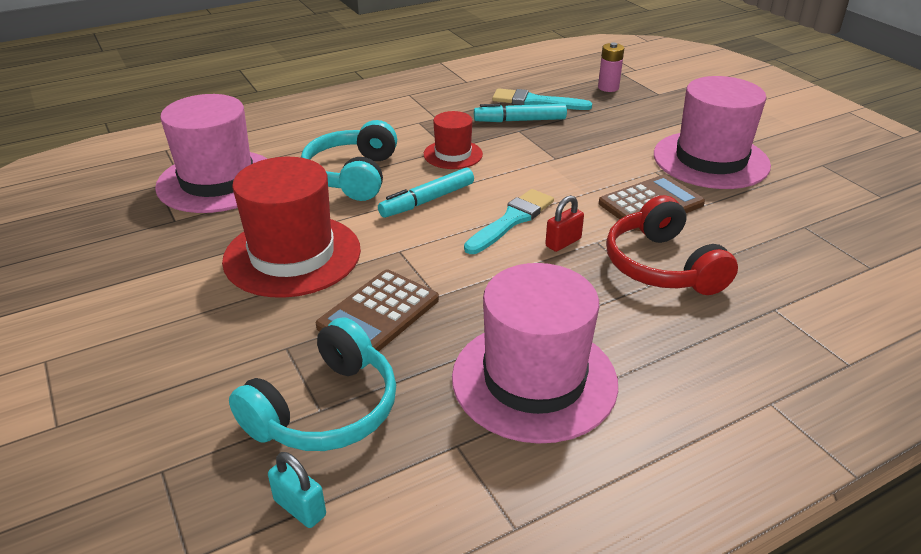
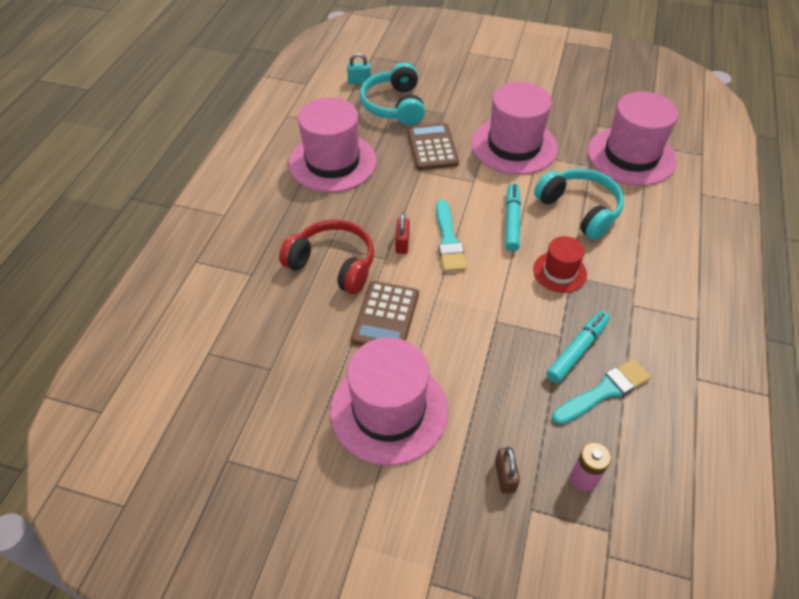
camera: 135 degrees right, 15 degrees up
(292, 255) = (514, 146): red hat -> pink hat
(658, 107) = (505, 476): none -> brown padlock

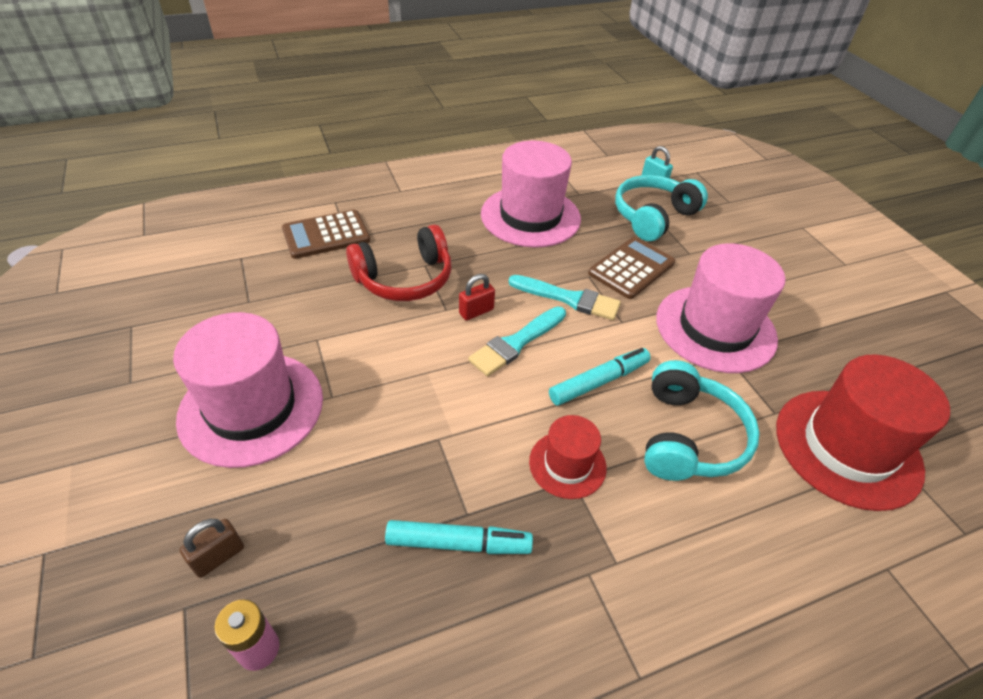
camera: 50 degrees right, 5 degrees down
(333, 264) = (405, 279): red headphones -> red headphones turned 75 degrees clockwise
(385, 317) = (370, 346): brown calculator -> brown calculator (326, 235)
(604, 391) = (414, 607): turquoise brush -> turquoise brush (569, 299)
(631, 156) = (847, 447): pink hat -> red hat

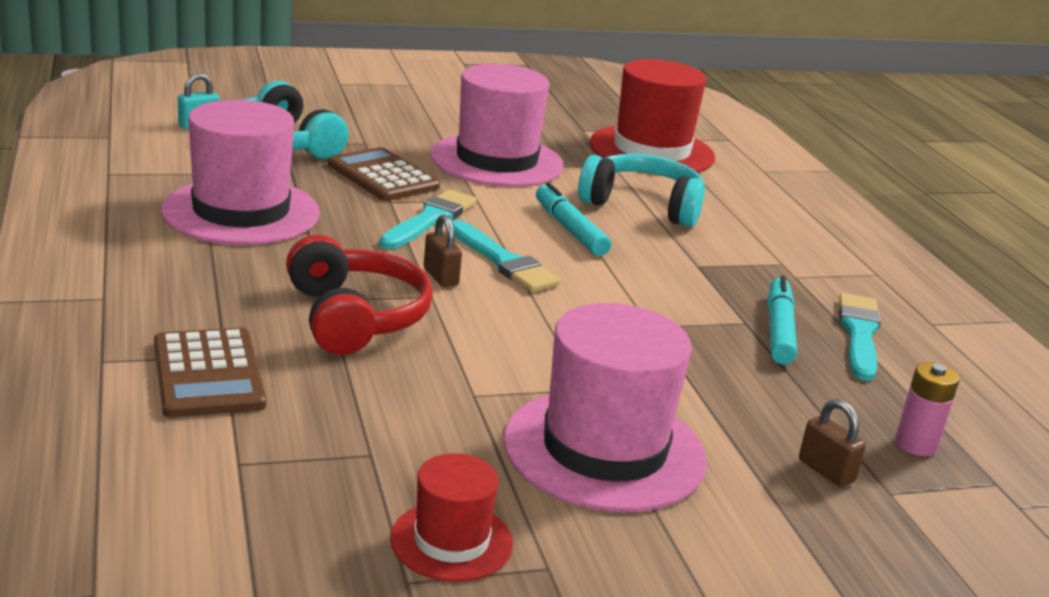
camera: 85 degrees left, 20 degrees down
(473, 627) = (859, 334): none -> turquoise brush
(476, 311) = (440, 277): red padlock -> brown padlock
(567, 464) = (680, 264): red hat -> red hat (451, 541)

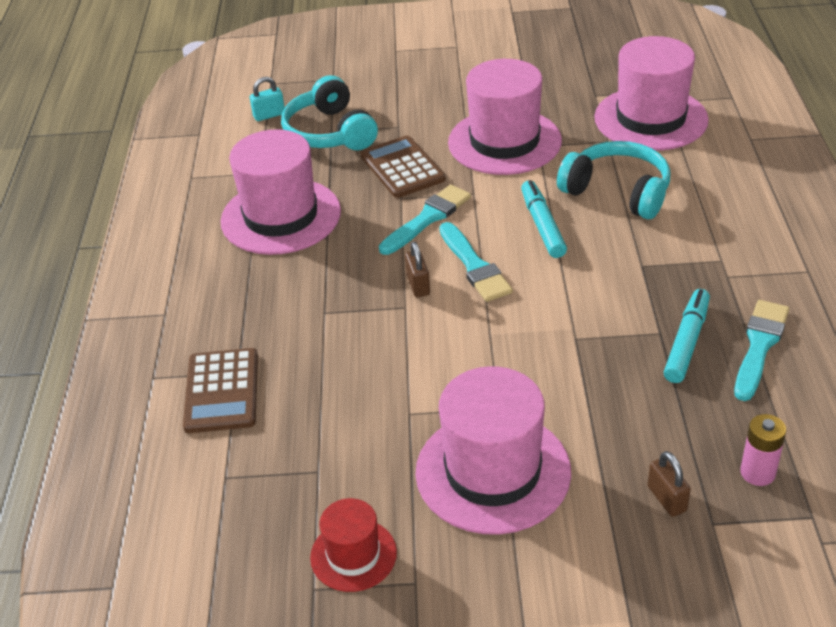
camera: 20 degrees right, 15 degrees up
(355, 317) = (340, 331): red headphones -> none
(651, 151) = (650, 119): red hat -> pink hat

